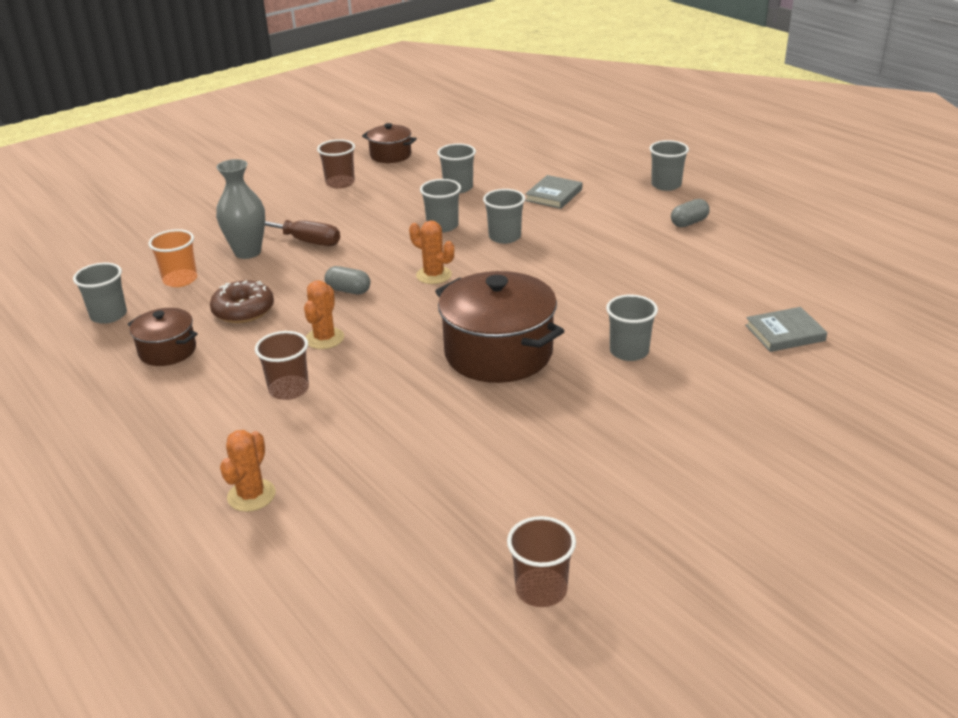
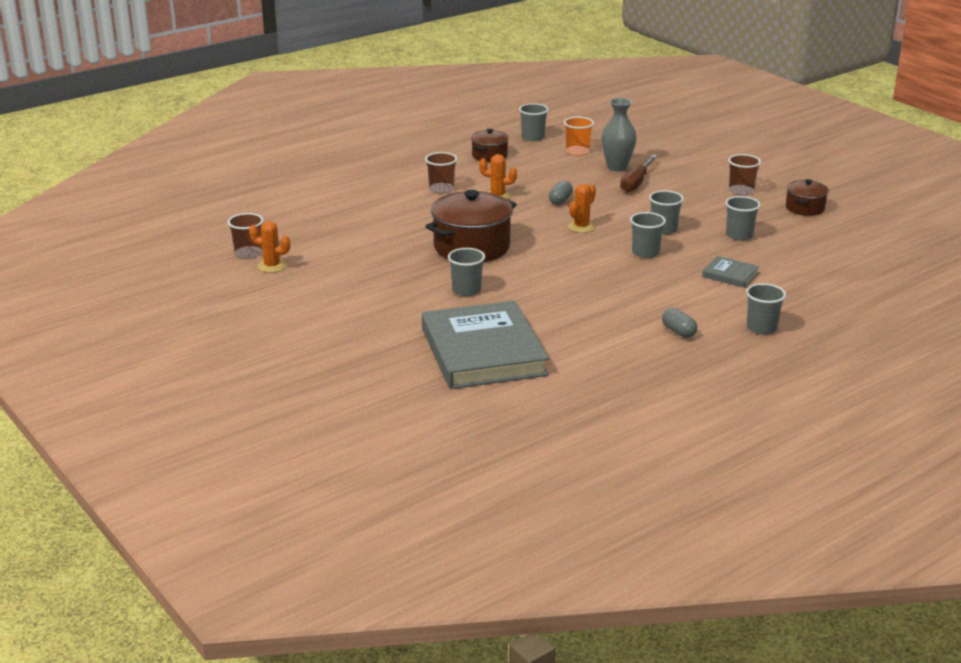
camera: 90 degrees right, 5 degrees down
(243, 310) = (535, 171): brown donut -> none
(251, 495) = (346, 186): orange cactus -> orange cactus (272, 266)
(785, 333) = (483, 352): grey book -> grey book, size x2.39

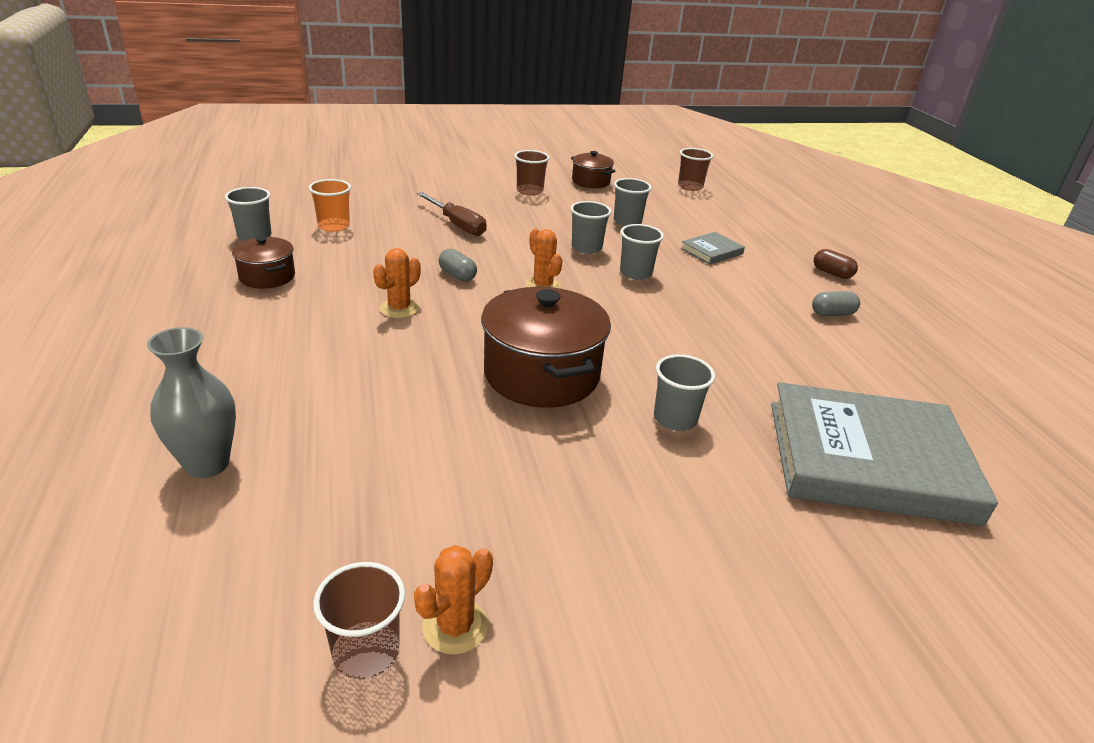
camera: 70 degrees left, 5 degrees up
(441, 189) = (327, 342): brown cup -> brown cup (690, 186)
(617, 167) = (406, 221): grey vase -> grey vase (207, 464)
(761, 328) = (832, 273): grey cup -> brown capsule

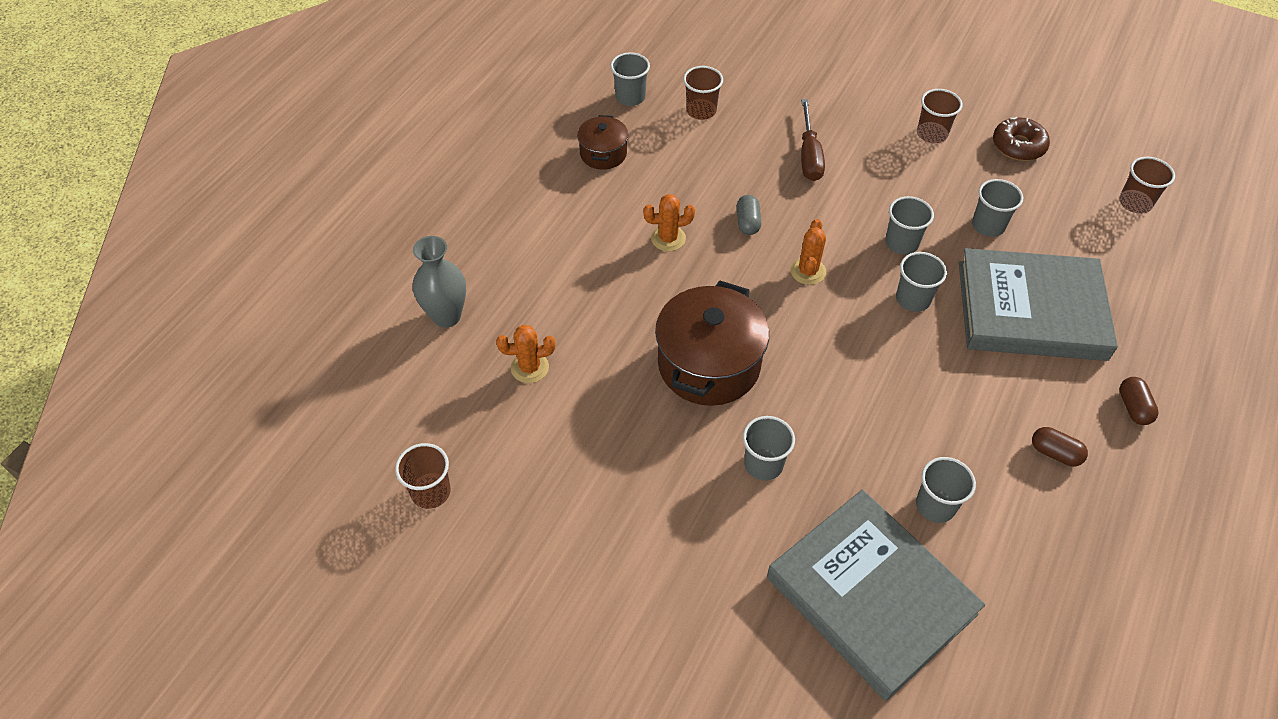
camera: 45 degrees right, 20 degrees up
(334, 226) = (701, 111): orange cup -> brown cup
(455, 626) = (482, 509): orange cactus -> orange cactus (529, 367)
(591, 181) = (1018, 146): brown pot -> brown donut
(711, 251) = (1031, 310): grey book -> grey book, size x2.39
(818, 378) = (935, 505): none -> grey cup
(832, 314) = (1055, 453): grey capsule -> brown capsule

